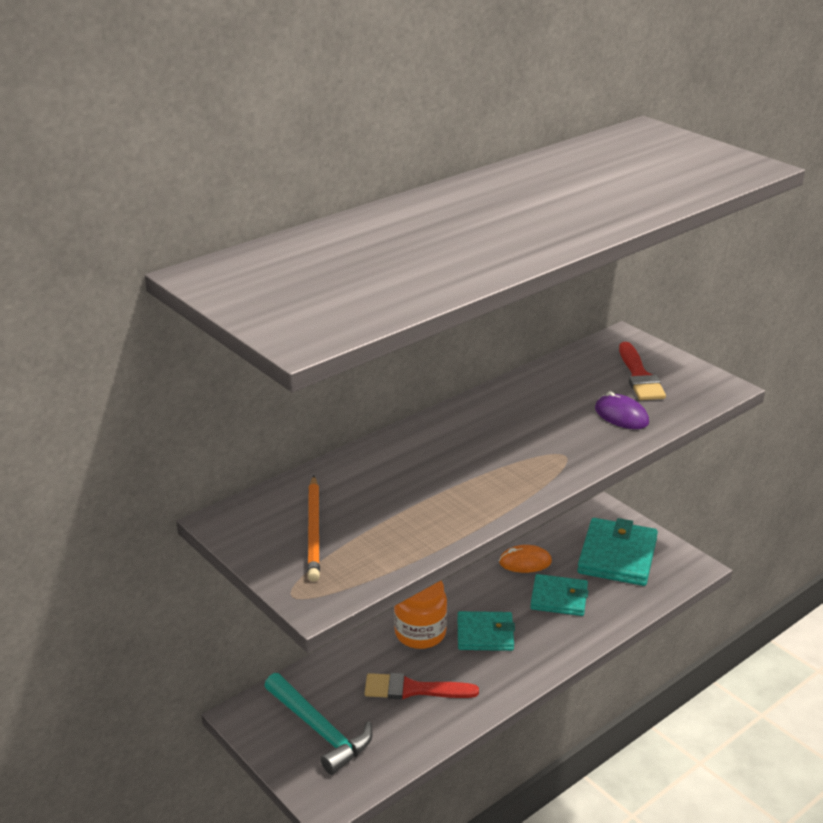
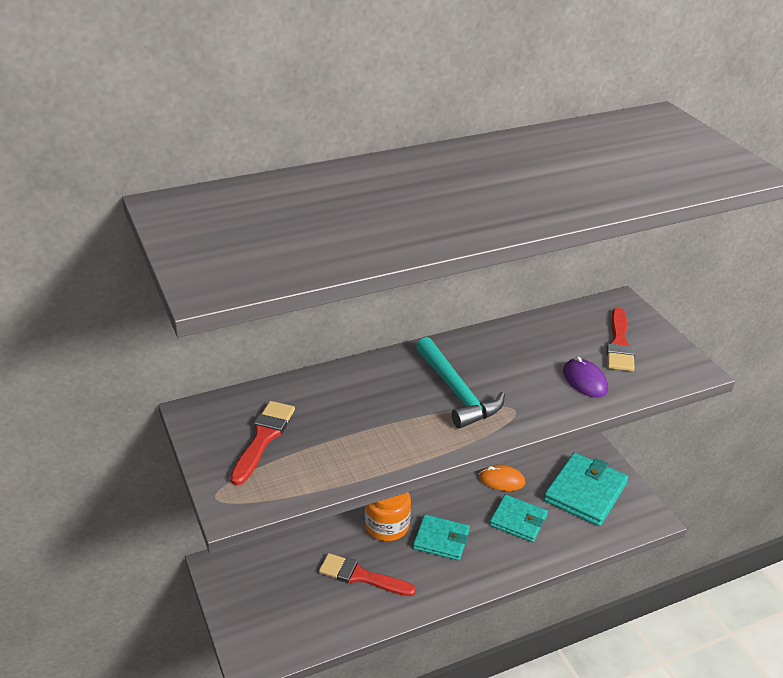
camera: 15 degrees right, 5 degrees up
(314, 531) = (263, 438): orange pencil -> red brush
(319, 730) = (270, 594): turquoise hammer -> turquoise hammer (457, 392)

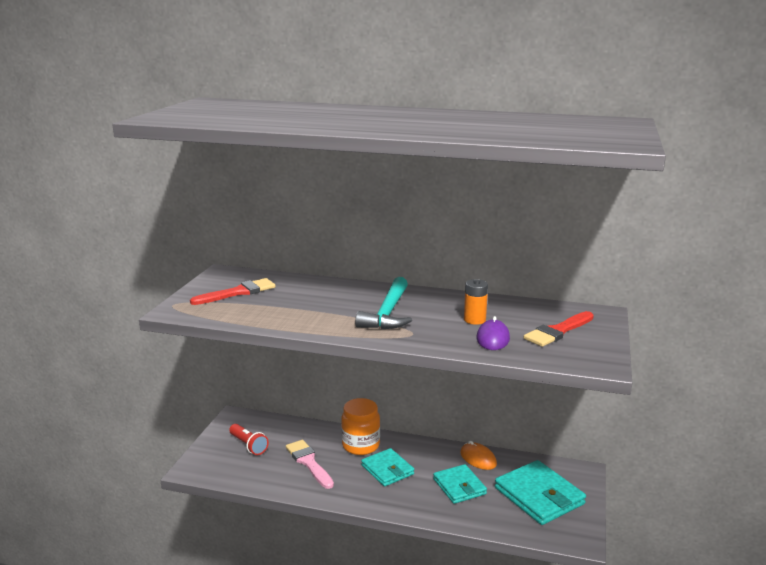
camera: 40 degrees right, 15 degrees down
(276, 593) = (248, 445): none -> red flashlight
(361, 576) = (309, 462): red brush -> pink brush
(540, 362) = (474, 320): none -> orange battery
(585, 492) = (539, 496): turquoise wallet -> turquoise wallet turned 75 degrees clockwise

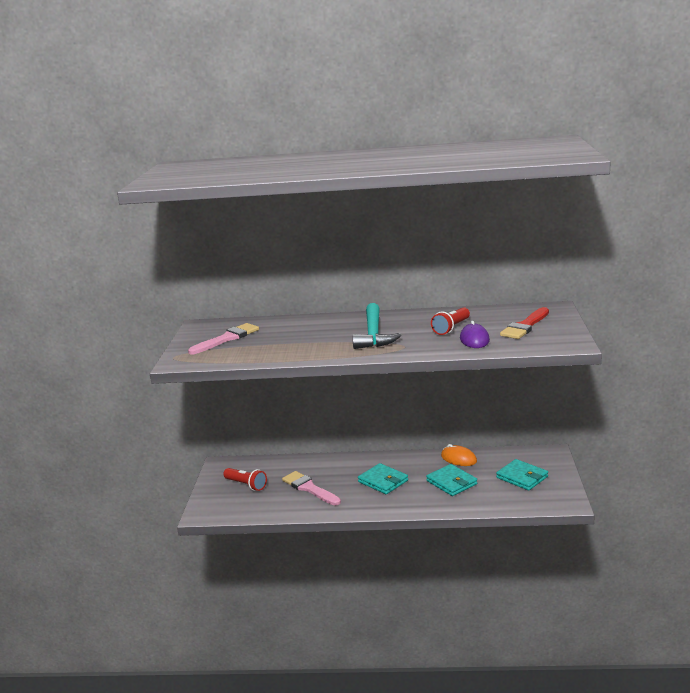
camera: 10 degrees left, 0 degrees up
(238, 292) = (227, 339): red brush -> pink brush
(360, 445) = (350, 467): orange jar -> none
(474, 320) = (451, 328): orange battery -> red flashlight
(539, 496) = (522, 477): turquoise wallet -> turquoise wallet, size x0.65

